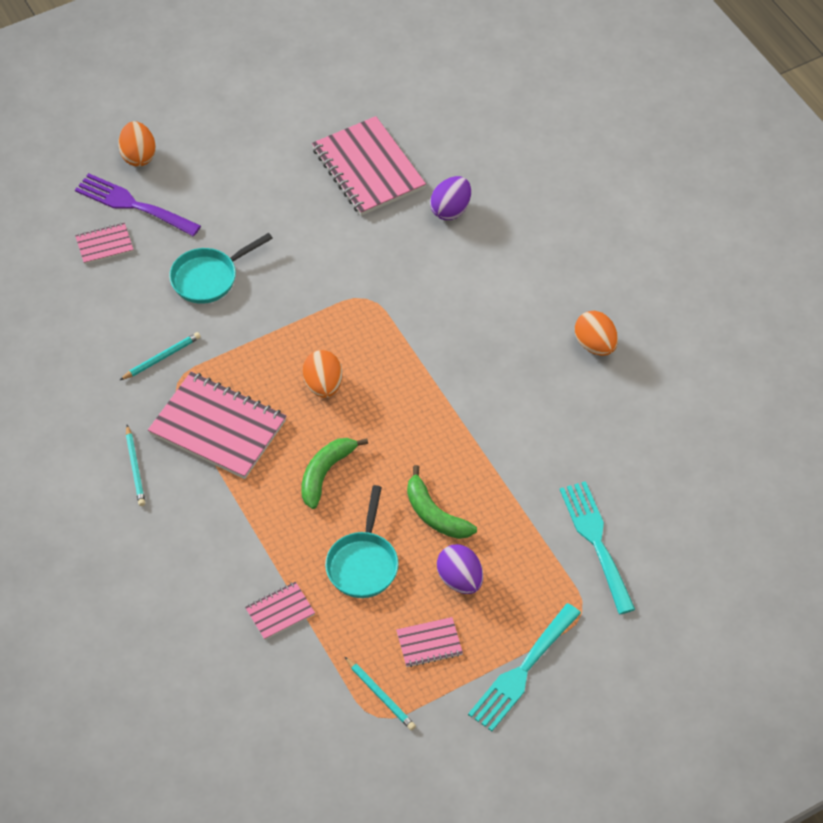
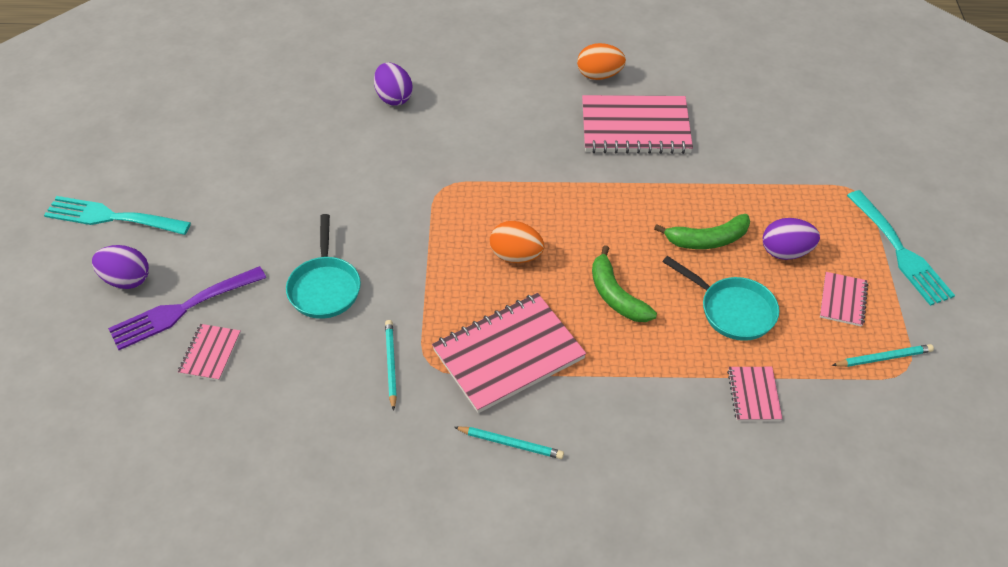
camera: 60 degrees left, 5 degrees down
(138, 156) = (126, 280): orange egg -> purple egg
(368, 169) = (302, 128): pink notebook -> pink notebook (635, 127)
(596, 541) = (792, 154): turquoise fork -> turquoise fork (111, 217)

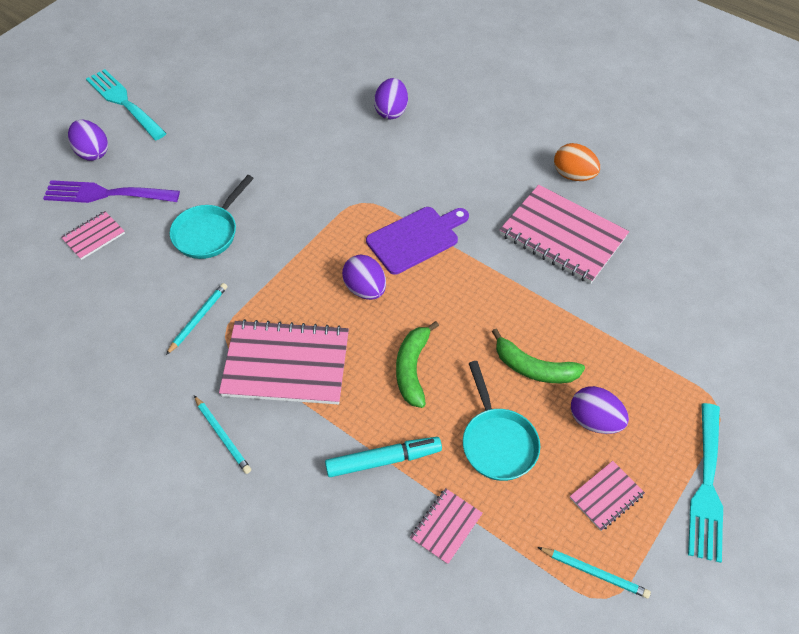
camera: 35 degrees right, 5 degrees up
(516, 256) = (365, 289): orange egg -> purple egg
(519, 192) = (416, 238): none -> purple cutting board
(661, 378) = (383, 460): none -> turquoise marker

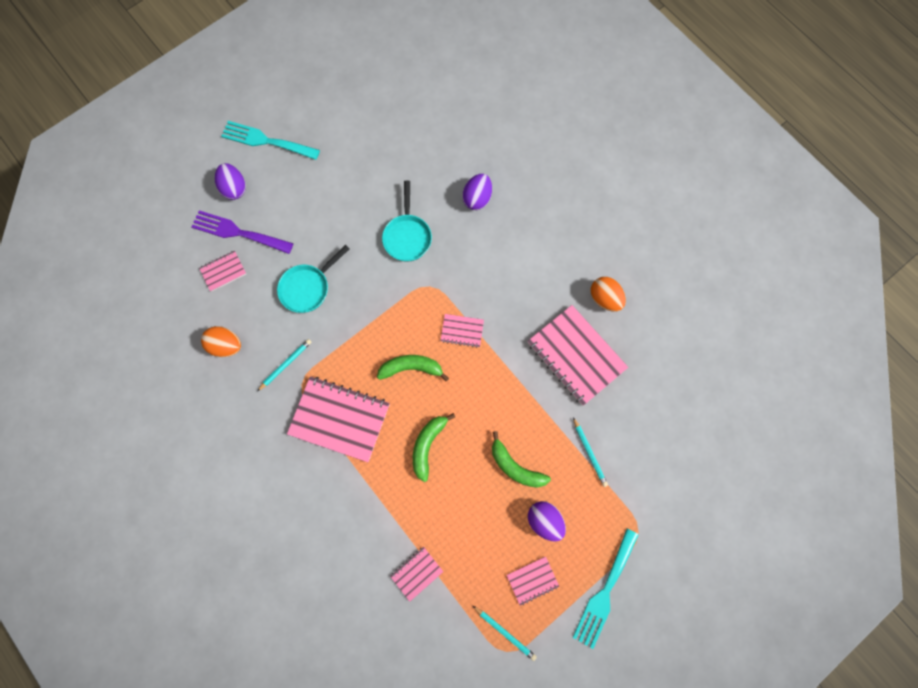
camera: 15 degrees right, 20 degrees up
(113, 314) = (226, 345): none -> orange egg
(123, 102) = (266, 141): turquoise fork -> turquoise fork turned 45 degrees counterclockwise
(222, 436) = (284, 465): turquoise pencil -> turquoise pencil (589, 453)
(365, 289) = (411, 368): purple egg -> green banana
(383, 460) = (388, 513): turquoise marker -> none
(416, 238) = (462, 331): purple cutting board -> pink notebook
(497, 442) = (470, 519): turquoise pan -> turquoise pan (407, 236)

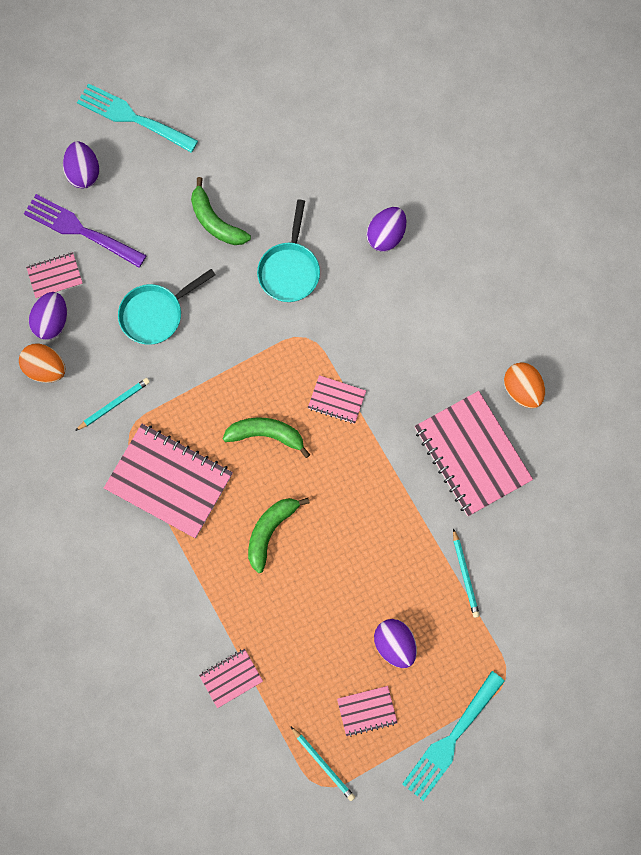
camera: 10 degrees right, 0 degrees up
(226, 307) = (52, 322): none -> purple egg
(515, 466) = (371, 575): green banana -> green banana (215, 221)

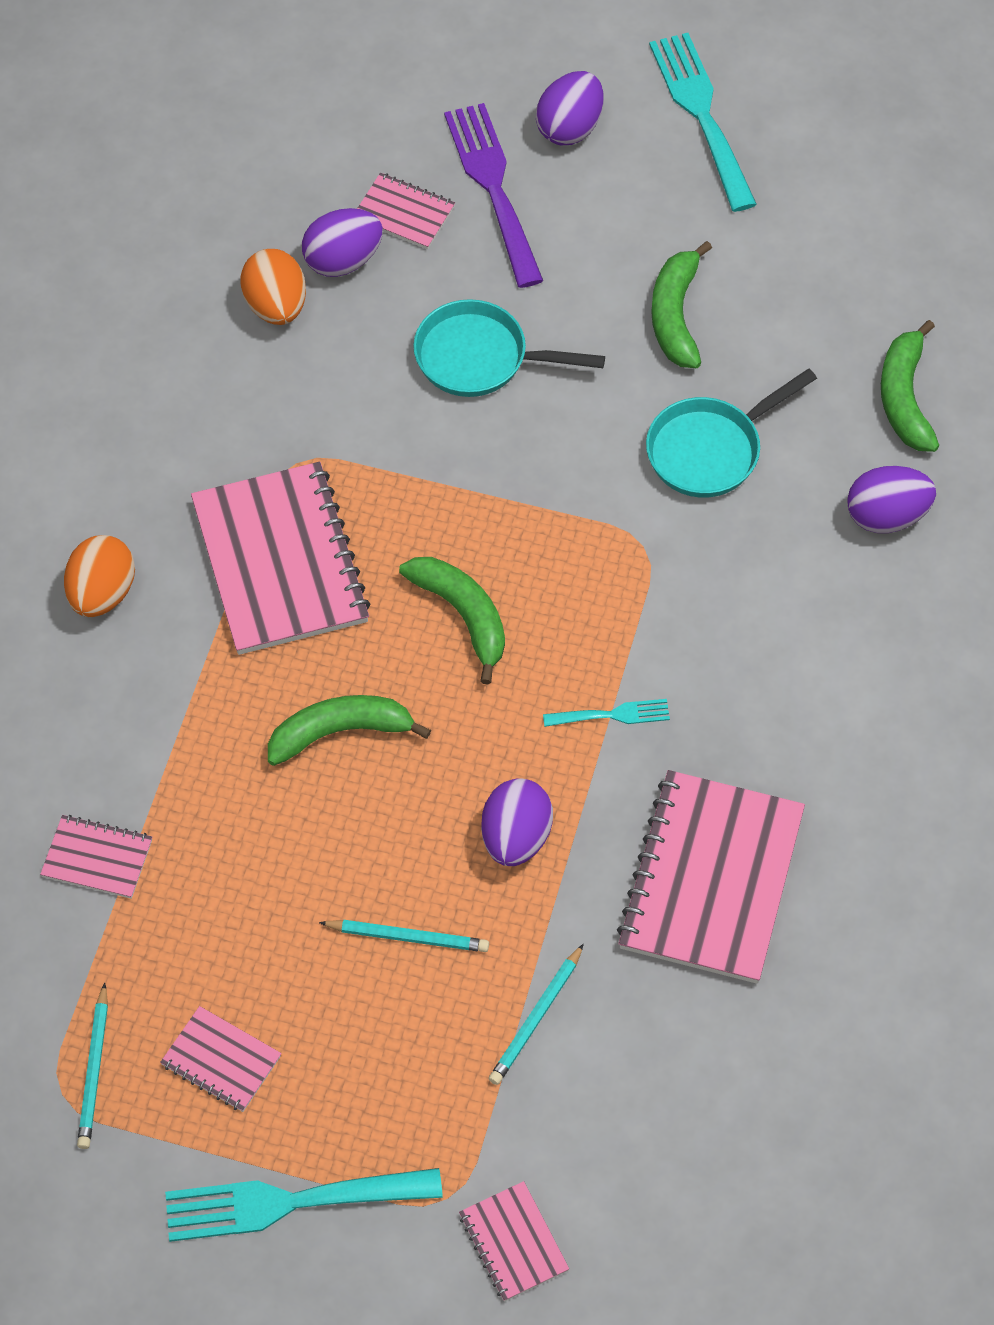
camera: 45 degrees right, 15 degrees down
(114, 404) = (312, 416): turquoise pencil -> turquoise pencil (407, 937)
(336, 400) = (601, 654): pink notebook -> pink notebook (513, 1243)
(341, 176) = (905, 397): none -> green banana
(367, 421) = (612, 715): none -> turquoise fork
(394, 644) = (347, 1015): purple egg -> purple egg (516, 837)
(522, 390) = (870, 862): orange egg -> orange egg (102, 593)

